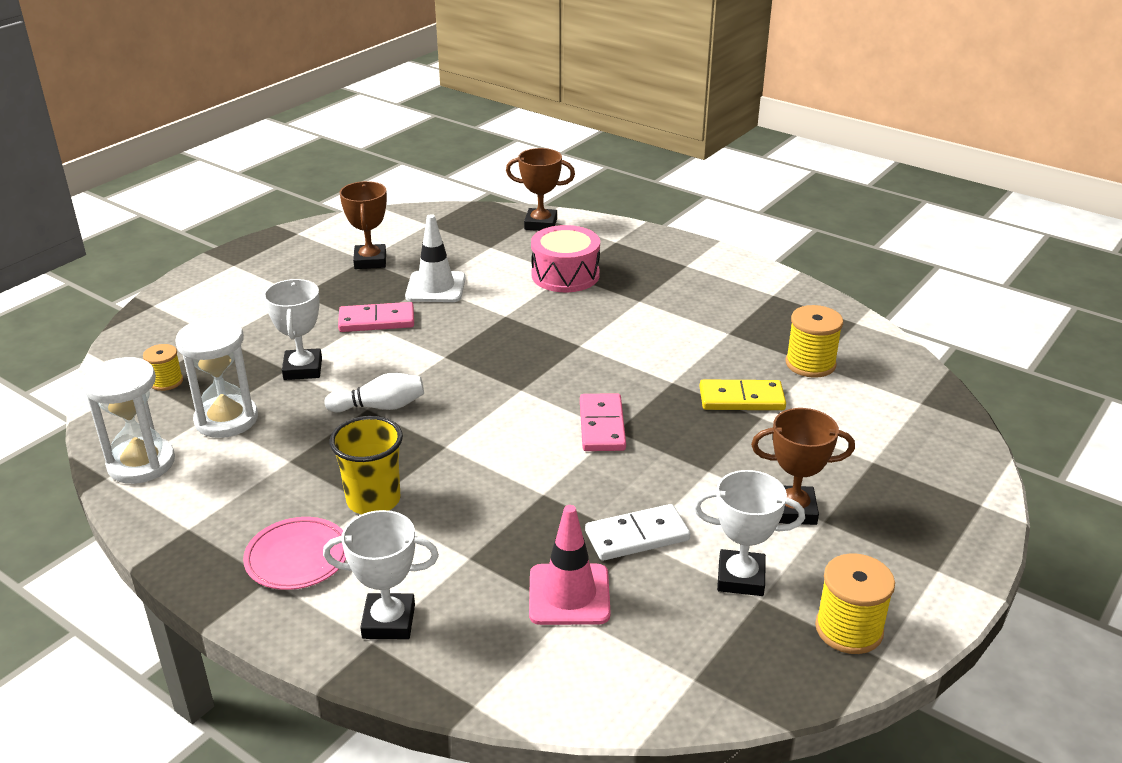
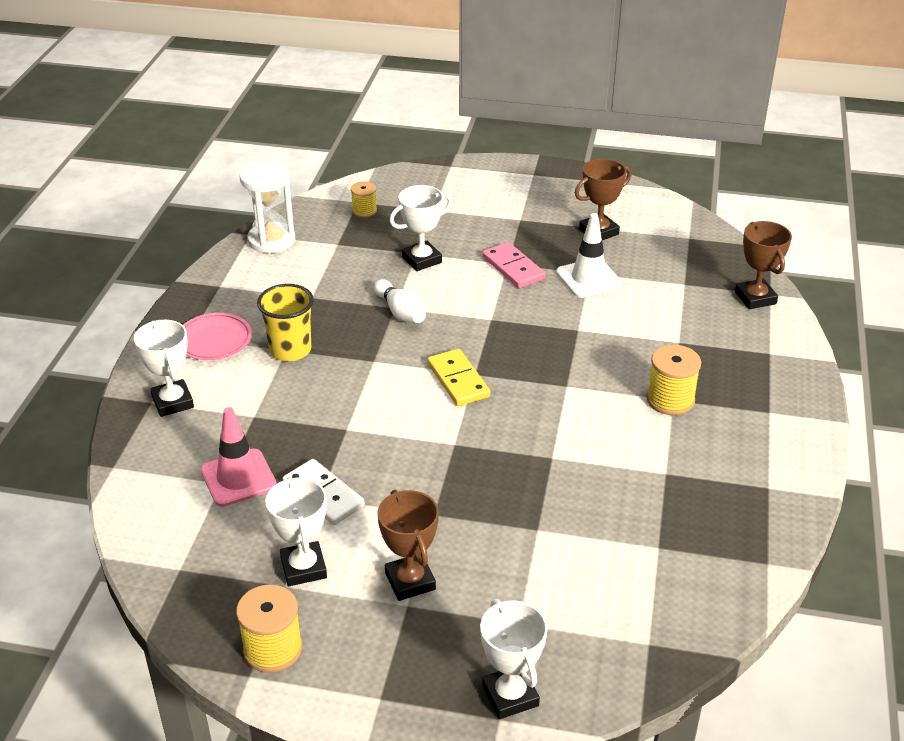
camera: 65 degrees right, 5 degrees up
(226, 419) = (339, 253): white hourglass -> none
(565, 275) = (676, 341): pink drum -> none
(601, 426) = (455, 434): pink domino -> none
(741, 399) = (557, 509): yellow domino -> yellow domino (458, 380)
(810, 364) = (656, 544): yellow spool -> yellow spool (670, 400)
(957, 490) = (510, 696): none -> white trophy

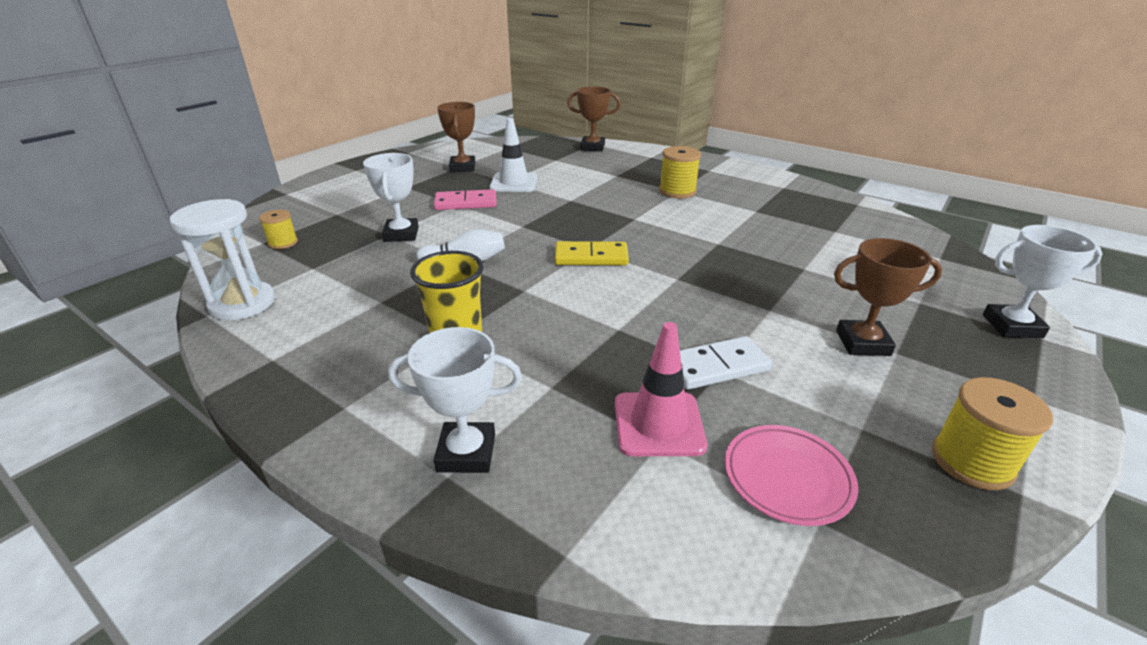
camera: 65 degrees left, 5 degrees down
(214, 340) = (376, 387): pink plate -> pink plate (787, 478)
(303, 568) = (834, 407): white trophy -> none

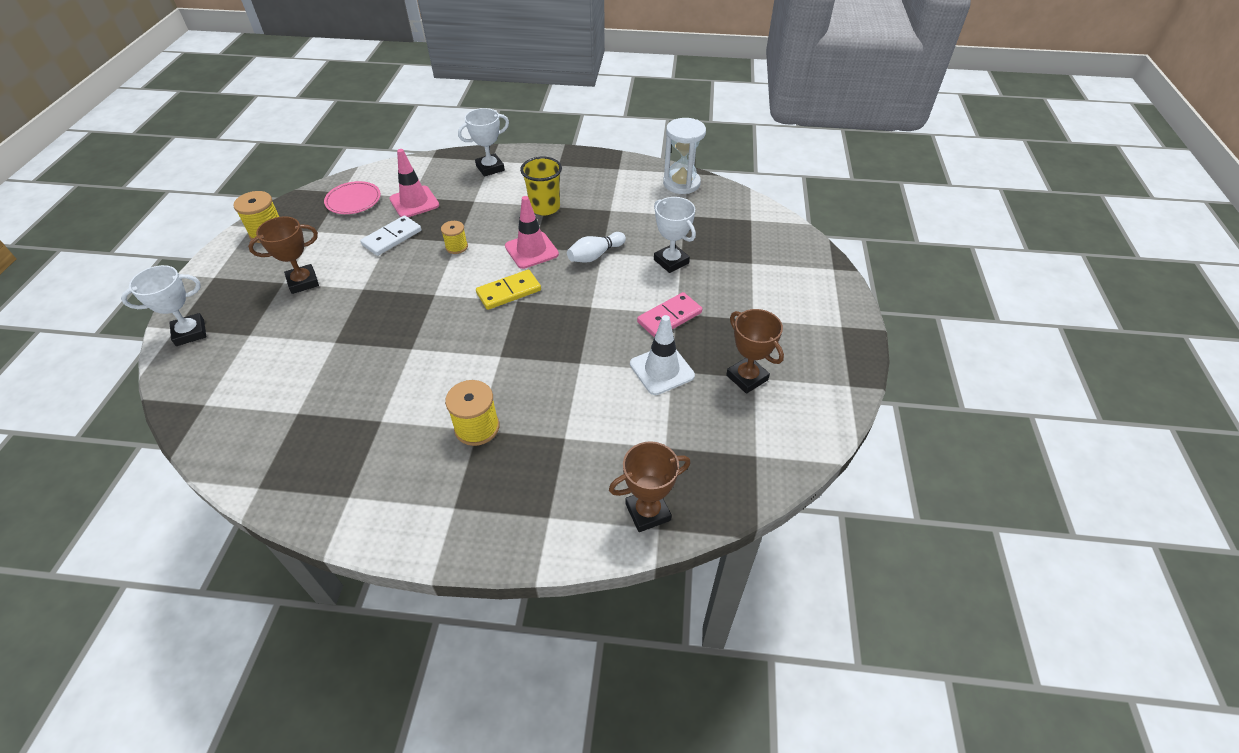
camera: 150 degrees right, 15 degrees up
(283, 243) = (737, 224): yellow spool -> yellow spool (456, 247)
(530, 287) = (531, 250): none -> pink traffic cone

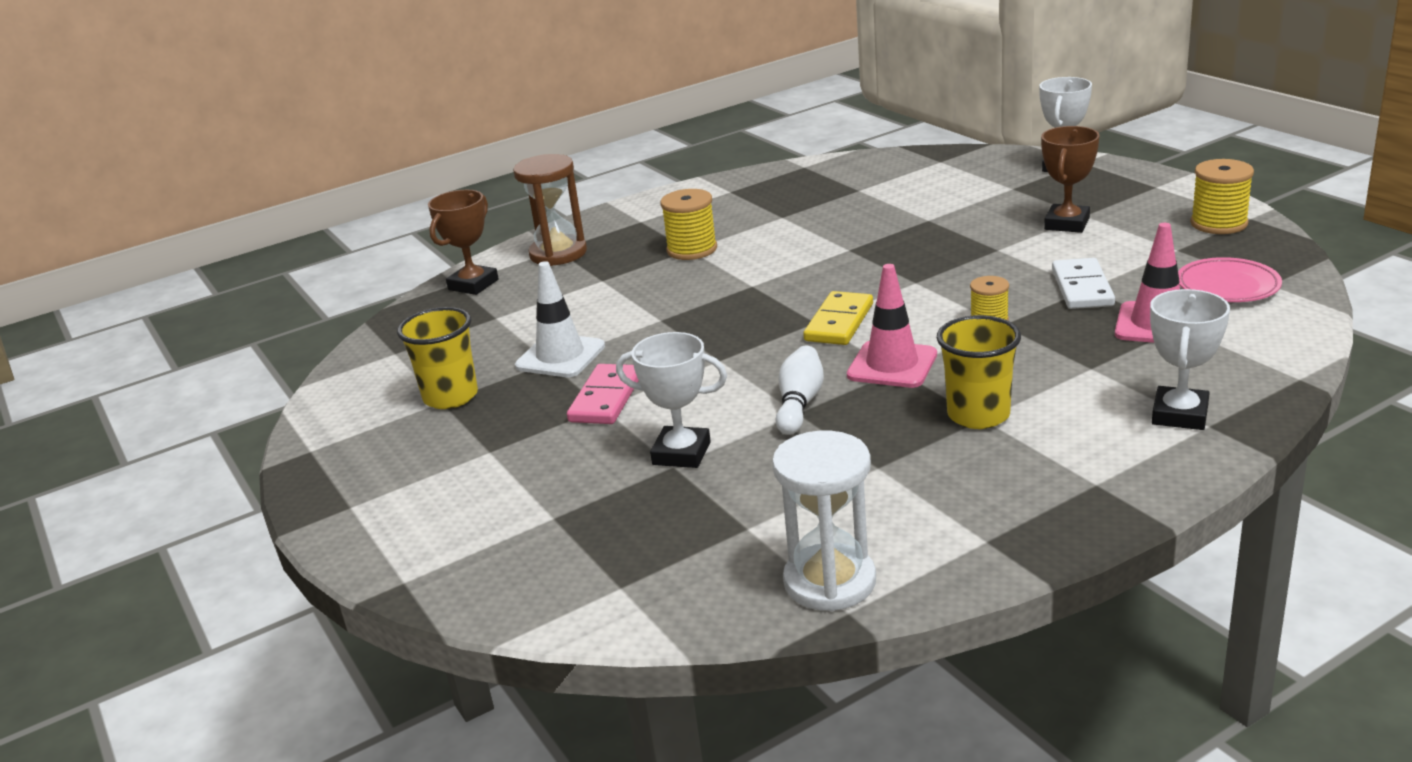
camera: 145 degrees right, 20 degrees down
(554, 508) = (558, 253): none -> brown hourglass
(747, 377) = (451, 397): brown trophy -> yellow cup

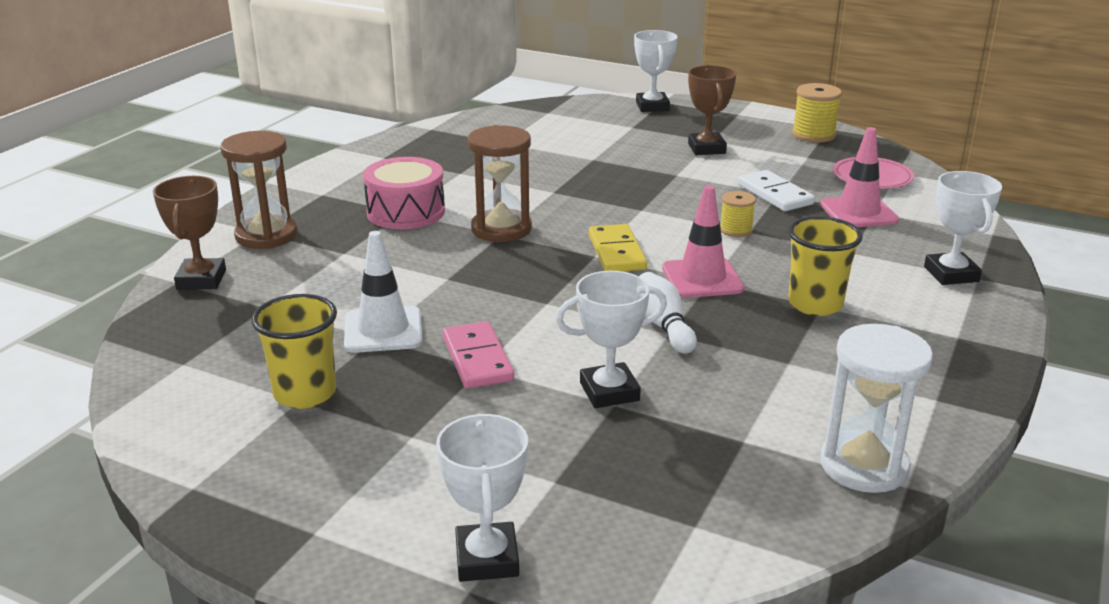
camera: 35 degrees left, 0 degrees up
(440, 562) = (487, 559): none -> white trophy
(692, 249) = (406, 212): yellow spool -> pink drum
(757, 280) = (501, 229): none -> brown hourglass

